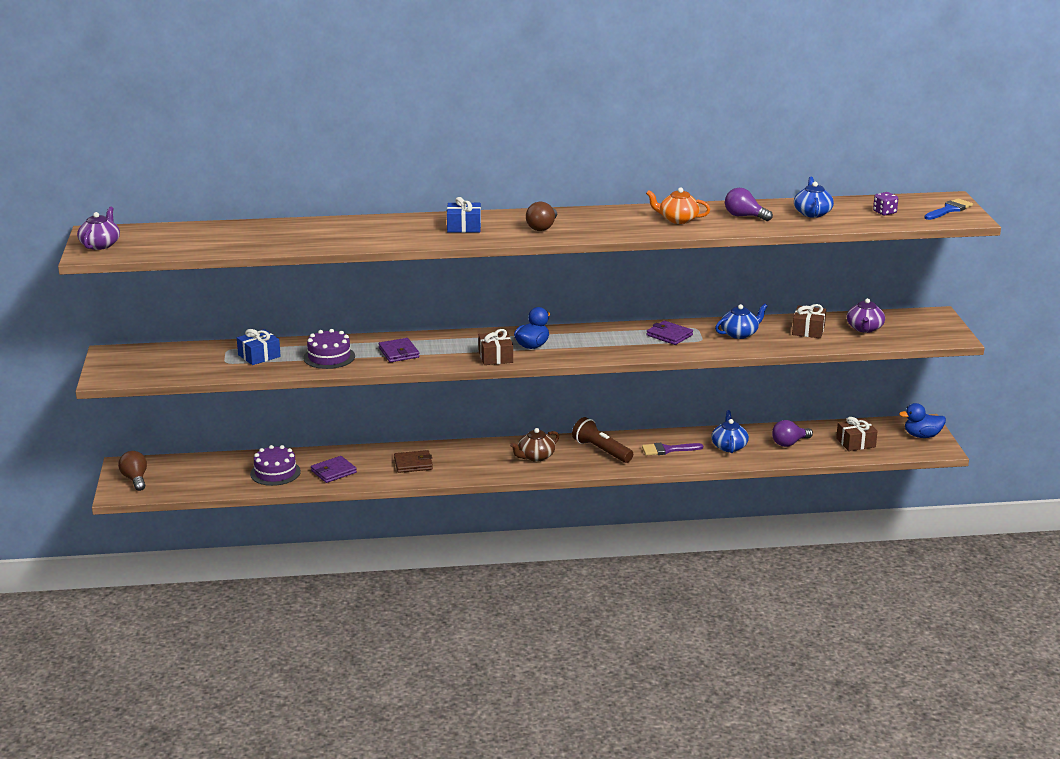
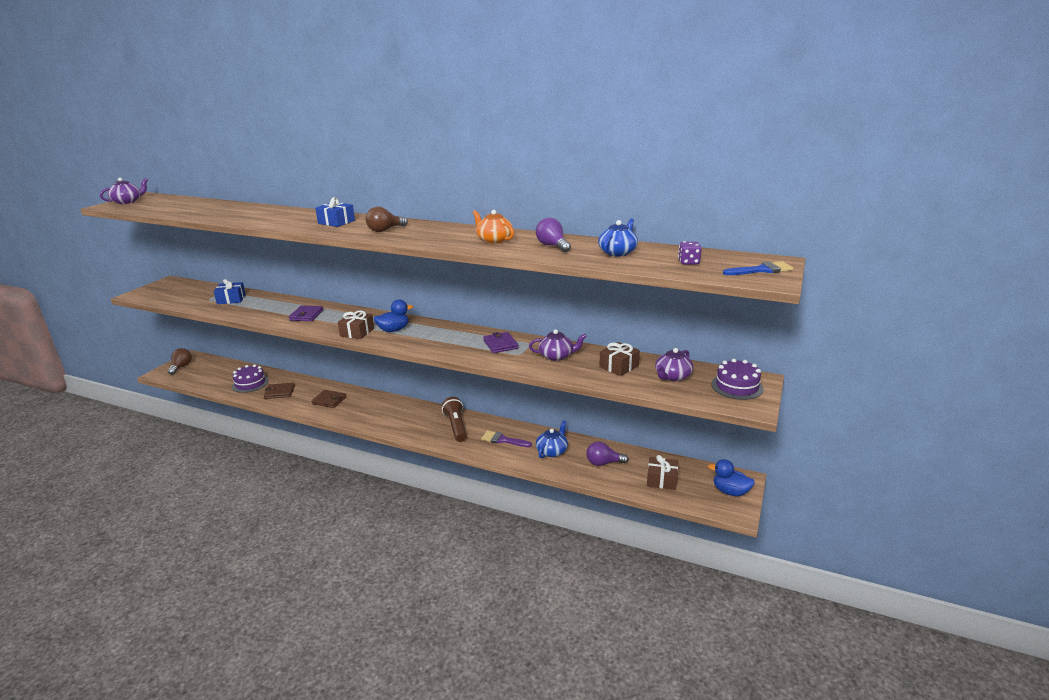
camera: 30 degrees right, 0 degrees up
(329, 357) = (264, 309): purple cake -> purple cake (737, 386)
(333, 472) = (279, 392): purple wallet -> brown wallet
(535, 456) = (408, 418): brown teapot -> none
(739, 334) = (556, 356): blue teapot -> purple teapot

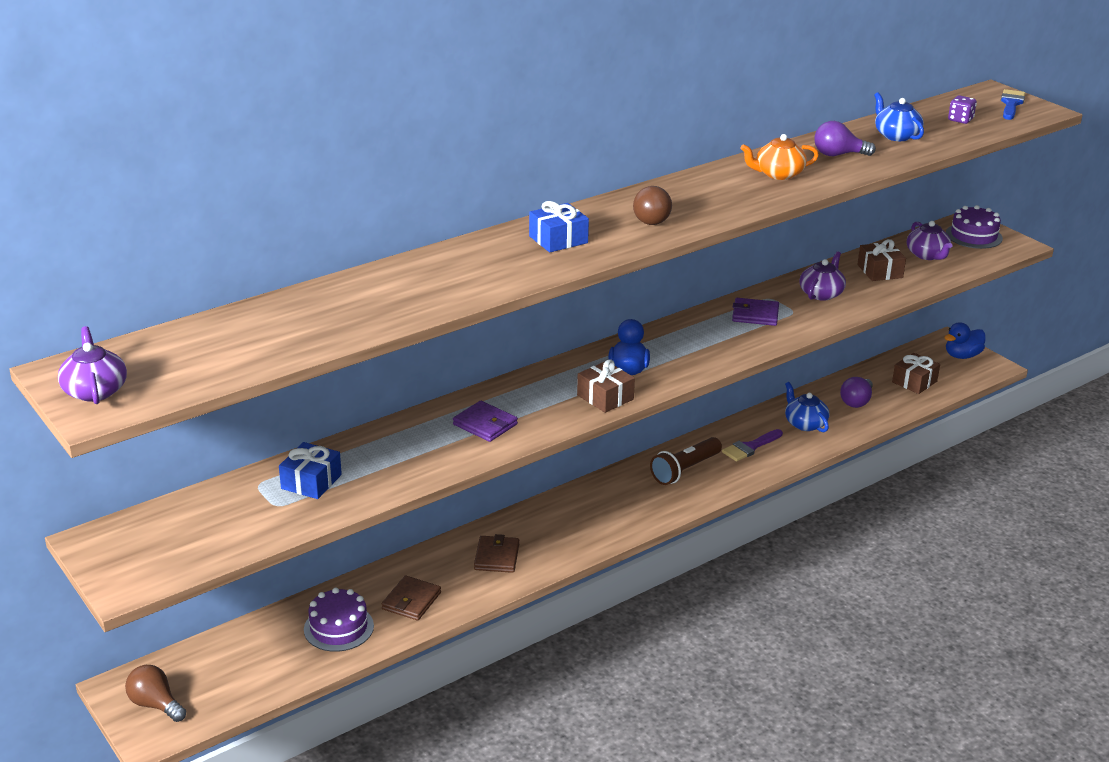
camera: 60 degrees left, 5 degrees up
(329, 400) = (496, 557): brown wallet -> brown wallet turned 45 degrees counterclockwise
(456, 426) = (685, 470): brown flashlight -> brown flashlight turned 60 degrees counterclockwise

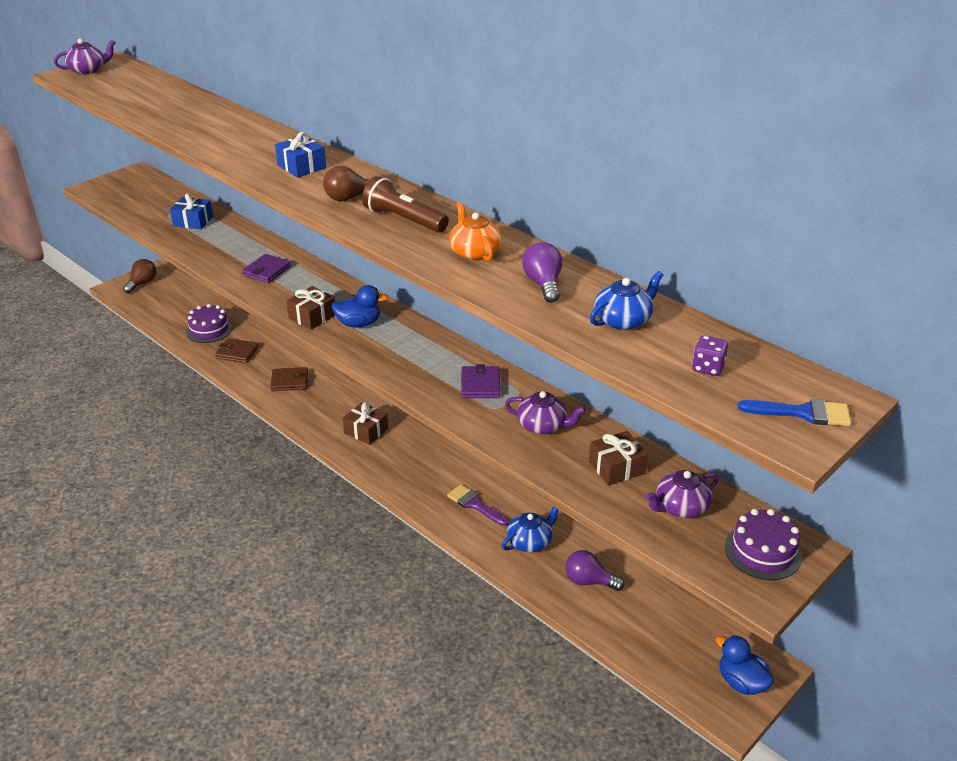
camera: 80 degrees right, 5 degrees up
(685, 470) = (426, 466): brown flashlight -> brown flashlight (404, 220)
(914, 382) = (654, 632): brown gift -> brown gift (366, 431)

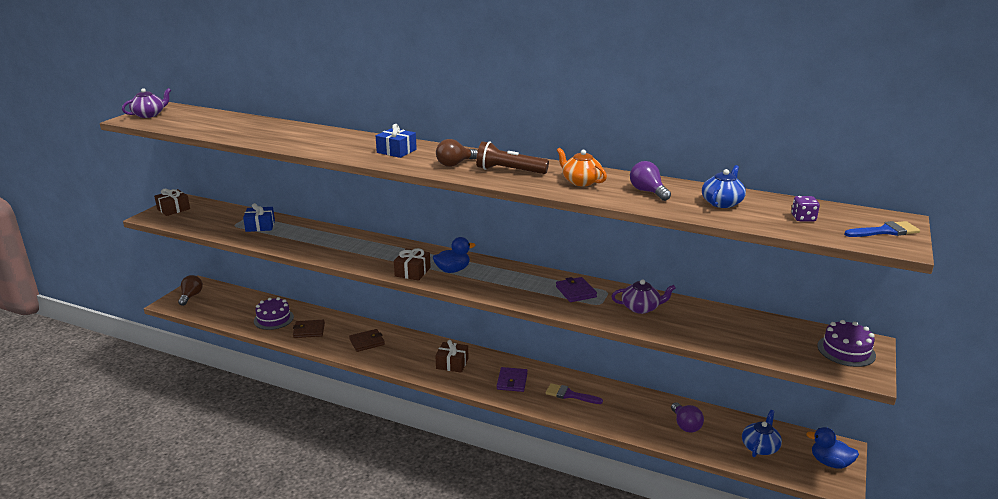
camera: 20 degrees left, 10 degrees down
(267, 271) = (350, 249): purple wallet -> purple wallet (512, 381)
(530, 541) = (626, 409): blue teapot -> blue teapot (760, 447)
(589, 581) = (685, 425): purple light bulb -> purple light bulb turned 105 degrees counterclockwise
(616, 467) = (712, 322): brown gift -> brown gift (173, 209)
(680, 507) = (773, 337): purple teapot -> none

